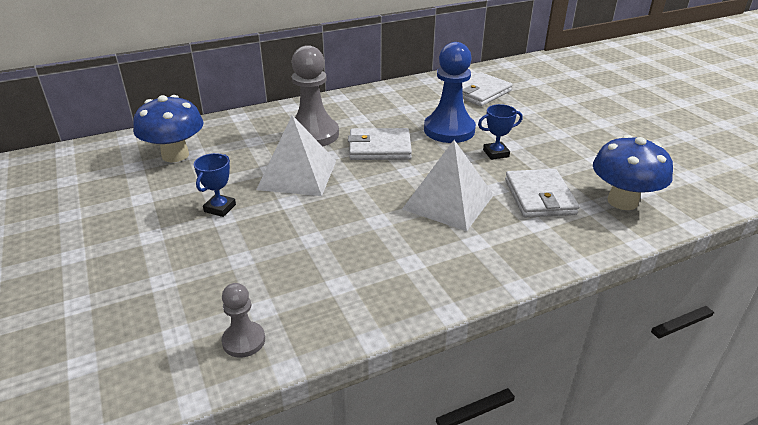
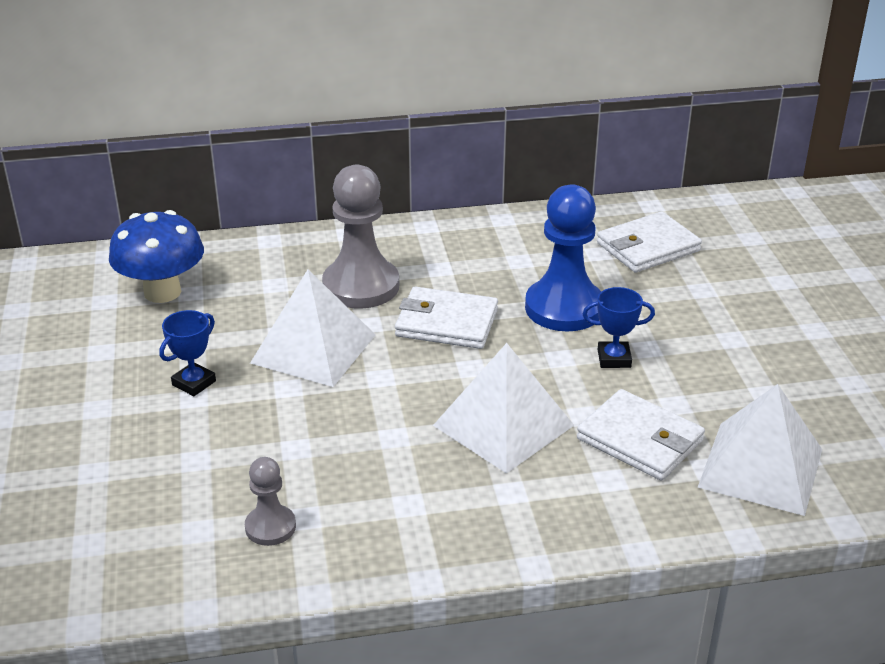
camera: 15 degrees right, 0 degrees up
(244, 341) = (162, 566): grey pawn -> grey pawn (270, 527)
(539, 197) = (640, 439): white wallet -> white wallet turned 60 degrees counterclockwise
(622, 201) = (760, 468): blue mushroom -> white pyramid

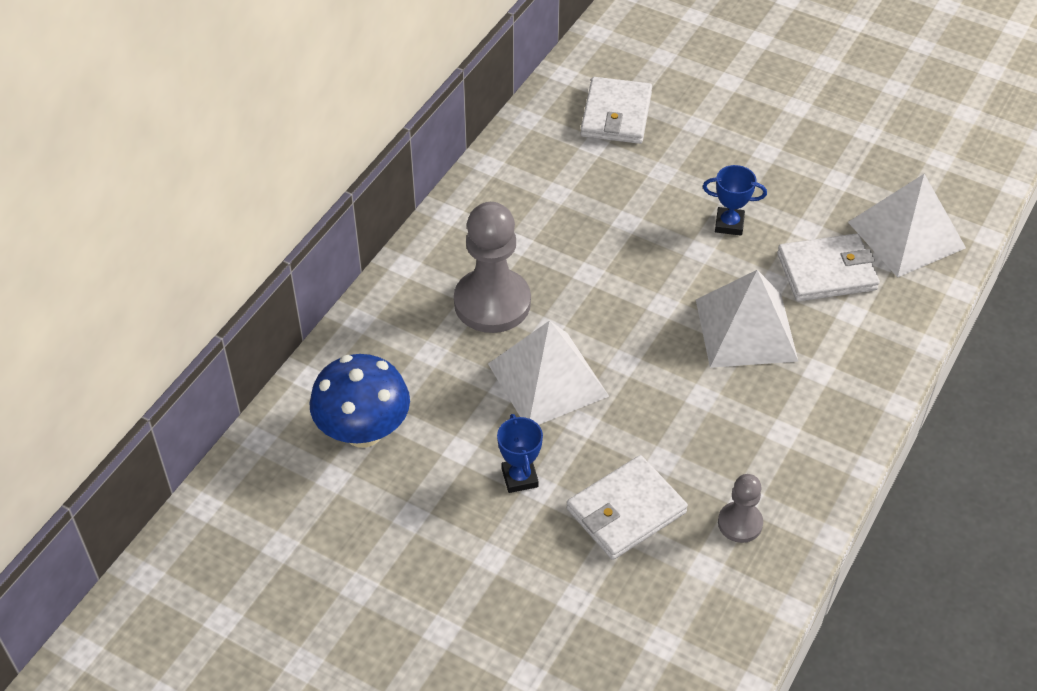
camera: 50 degrees left, 15 degrees up
(446, 323) = (595, 284): white wallet -> white wallet (626, 511)
(564, 308) = (643, 209): blue pawn -> none
(614, 358) = (729, 224): blue trophy -> blue trophy turned 60 degrees clockwise

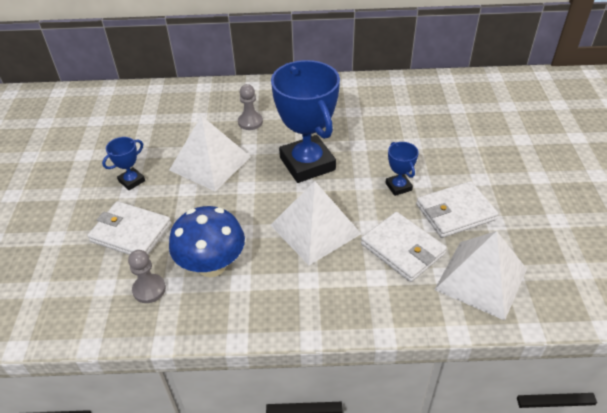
camera: 60 degrees right, 5 degrees down
(363, 431) = (131, 117): blue mushroom -> blue mushroom (212, 265)
(492, 303) = (250, 122): grey pawn -> grey pawn, size x0.52
(616, 114) = (438, 108): white wallet -> white wallet (455, 212)
(626, 284) = (307, 164): none -> blue trophy

